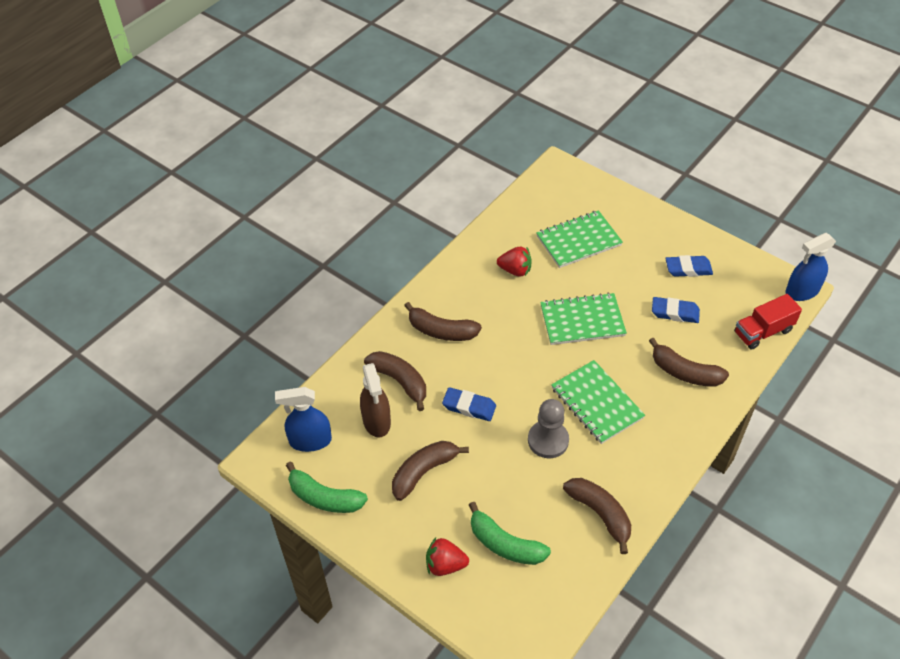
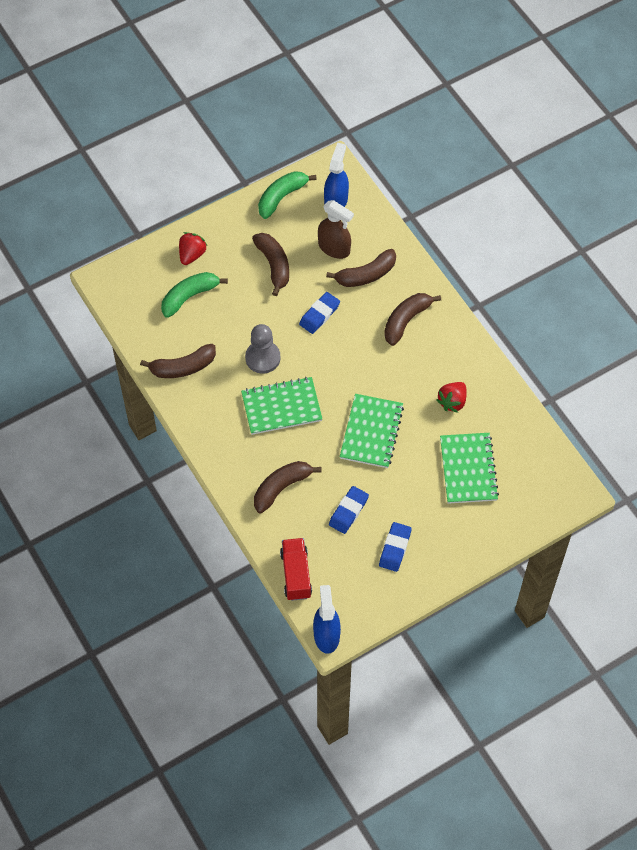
camera: 110 degrees right, 10 degrees up
(376, 421) = (334, 248): brown spray bottle -> brown spray bottle turned 150 degrees counterclockwise

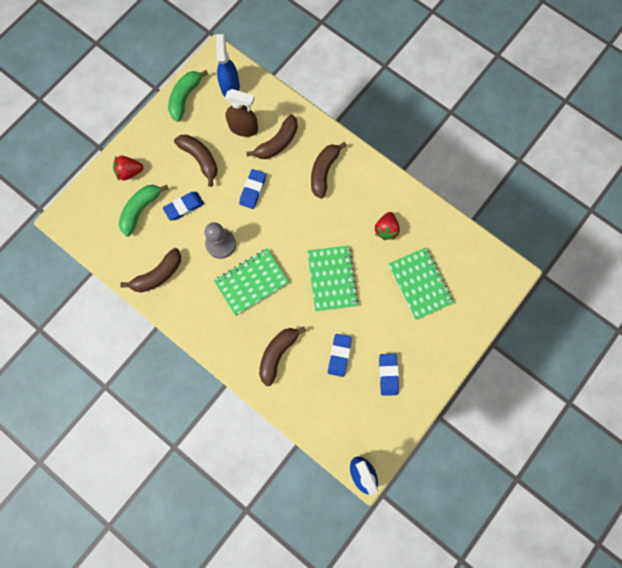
camera: 20 degrees left, 15 degrees up
(192, 255) = (130, 172): red strawberry -> red strawberry turned 105 degrees counterclockwise
(237, 308) = (184, 207): none -> blue eraser
(296, 574) = (317, 427): red truck -> none

